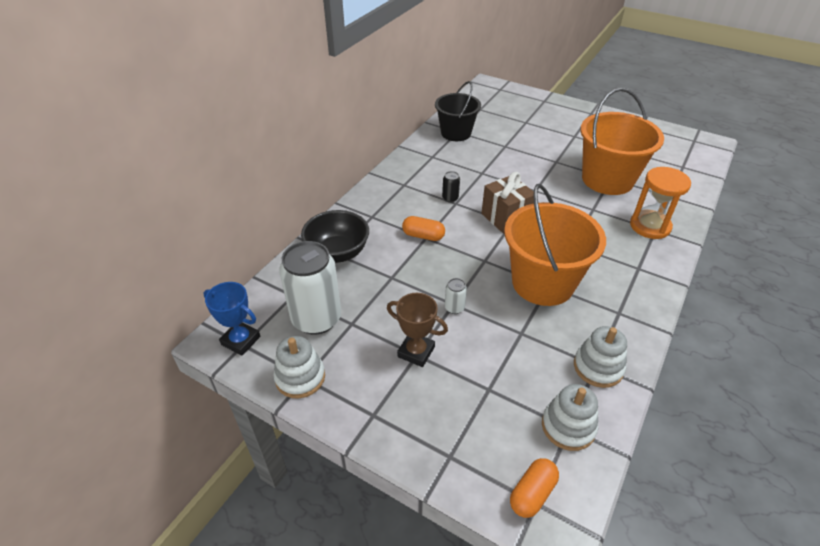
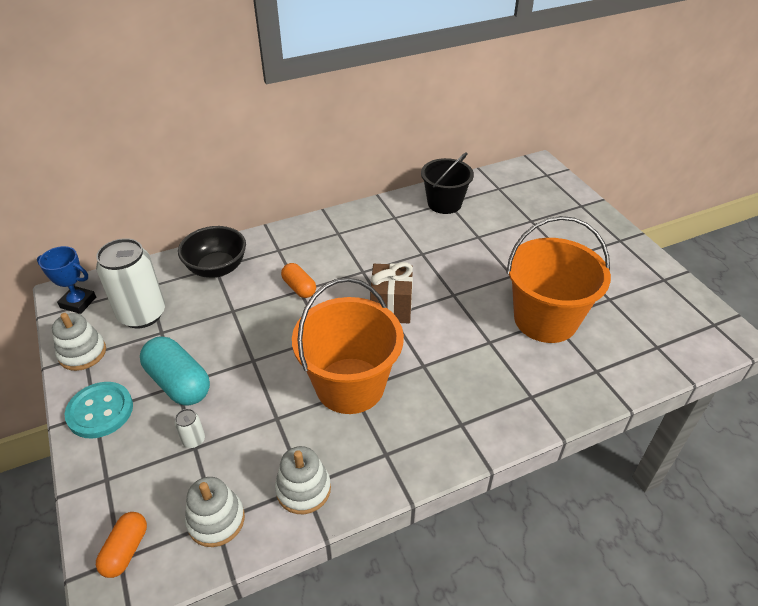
camera: 35 degrees right, 0 degrees up
(241, 340) = (78, 302): blue trophy -> blue trophy turned 45 degrees counterclockwise
(377, 411) = (100, 411): none -> turquoise button
(416, 352) = (178, 383): brown trophy -> turquoise capsule
(450, 198) = (363, 264): black can -> none
(454, 308) = (249, 364): white can -> white can (193, 440)
(532, 493) = (126, 550): orange capsule -> orange capsule turned 60 degrees counterclockwise
(650, 226) = (529, 390): orange hourglass -> none

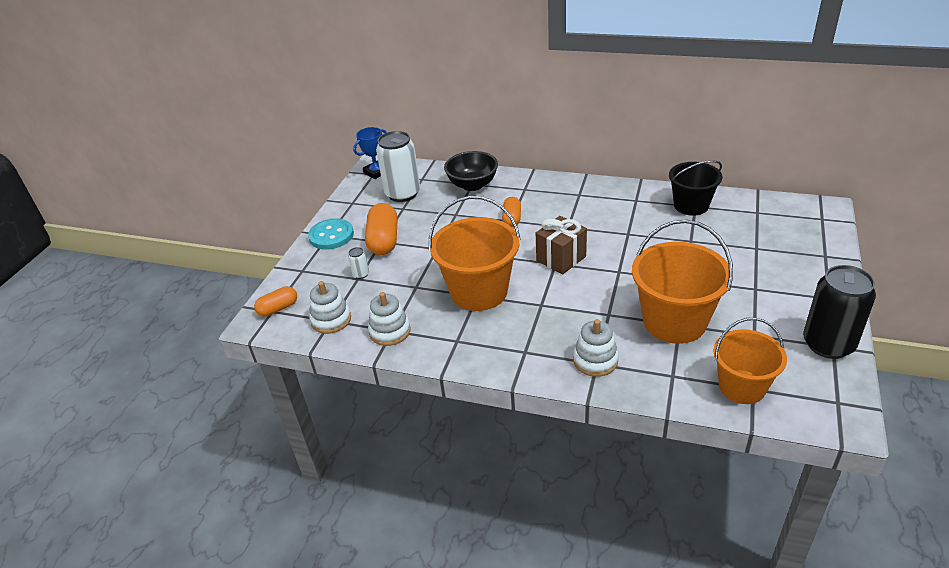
camera: 45 degrees right, 5 degrees down
(78, 302) = (376, 172): blue trophy -> blue trophy turned 75 degrees clockwise
(82, 353) = (352, 201): white stacking toy -> white stacking toy (595, 360)
(178, 383) = (384, 240): turquoise capsule -> orange capsule
(649, 350) = (742, 387): none -> orange bucket
(659, 279) = (828, 344): none -> black can

